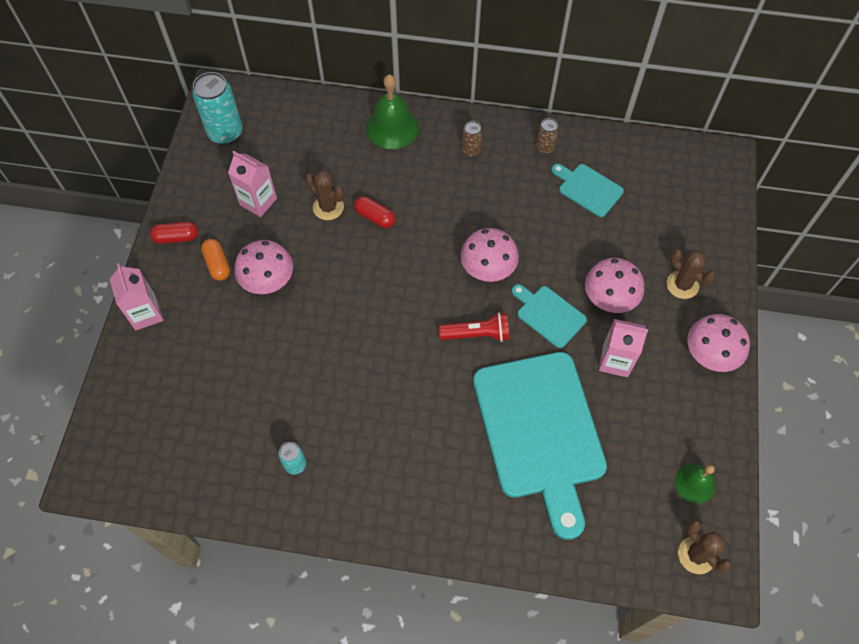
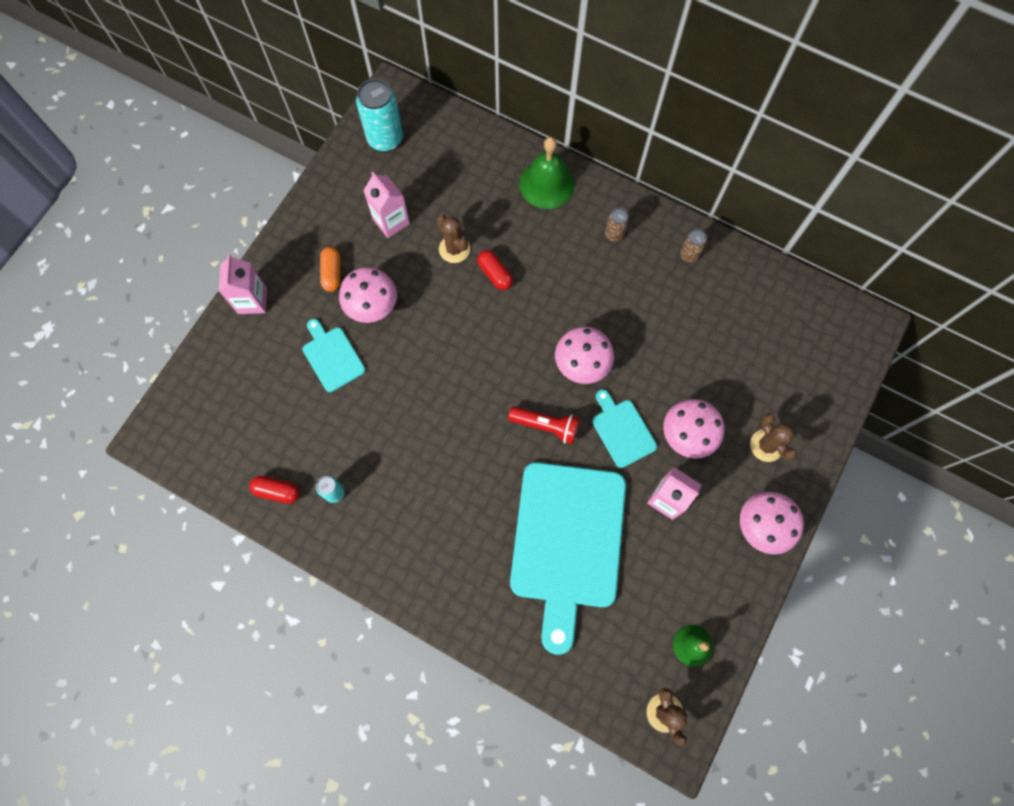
camera: 20 degrees right, 10 degrees up
(176, 238) = (304, 233): red capsule -> red capsule (277, 491)
(588, 189) = (714, 313): turquoise cutting board -> turquoise cutting board (332, 357)

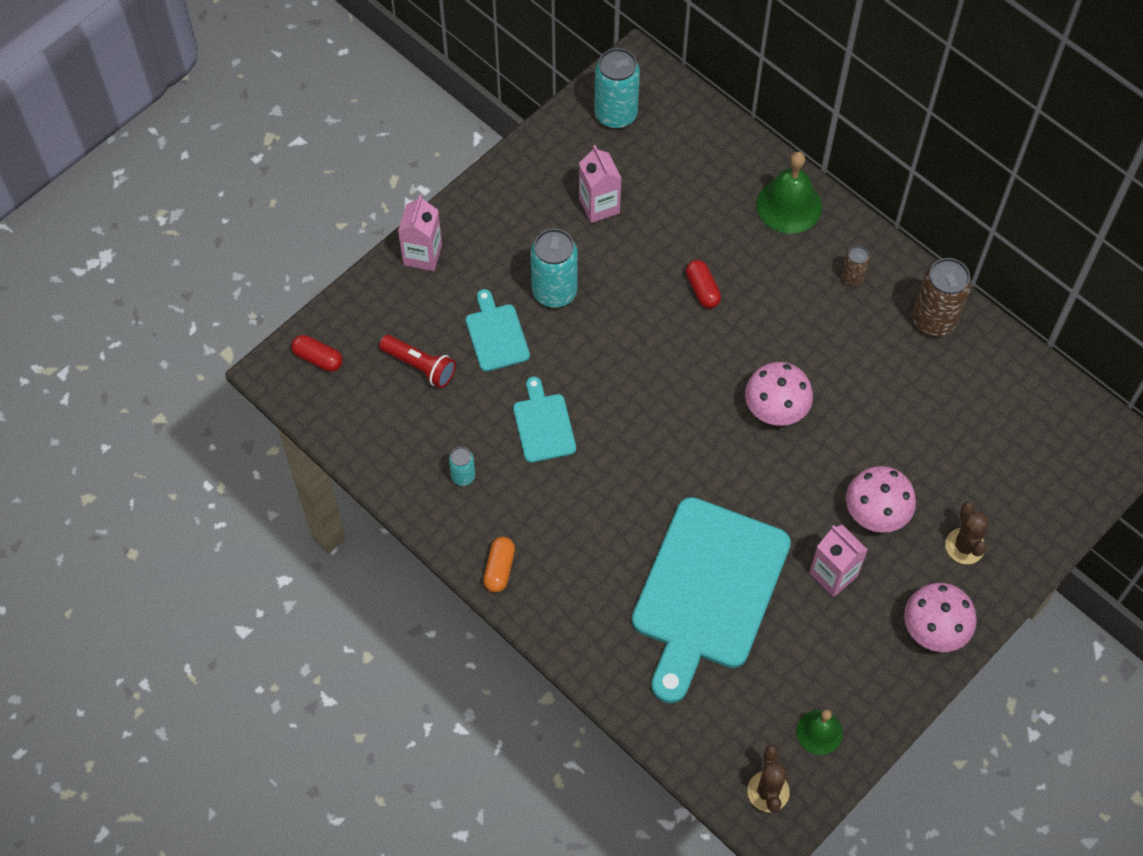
camera: 15 degrees right, 10 degrees down
(277, 491) = (401, 459): red capsule -> red capsule (318, 358)
(332, 273) = (518, 246): orange capsule -> orange capsule (499, 569)
(372, 306) = (554, 292): pink mushroom -> turquoise can
(454, 249) = (663, 252): brown cactus -> none
(546, 426) = (717, 464): red flashlight -> red flashlight (420, 366)
(622, 430) = (802, 490): turquoise cutting board -> turquoise cutting board (543, 425)
(689, 255) = (933, 320): brown can -> brown can, size x1.95

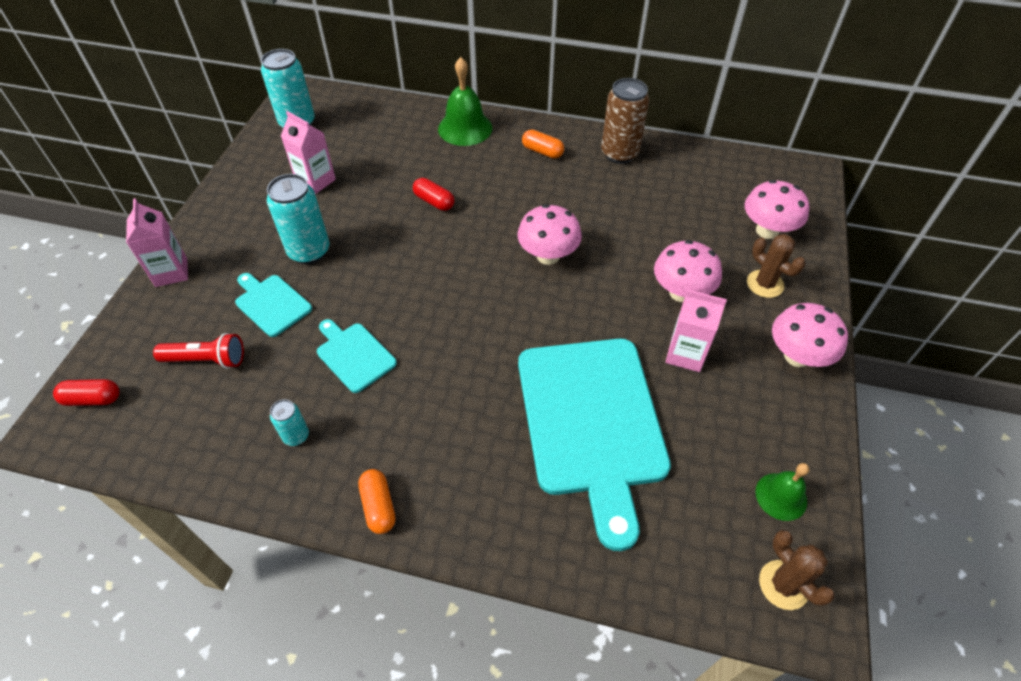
camera: 30 degrees left, 10 degrees down
(852, 278) = (542, 151): brown can -> orange capsule
(1017, 491) = (767, 230): none -> pink mushroom

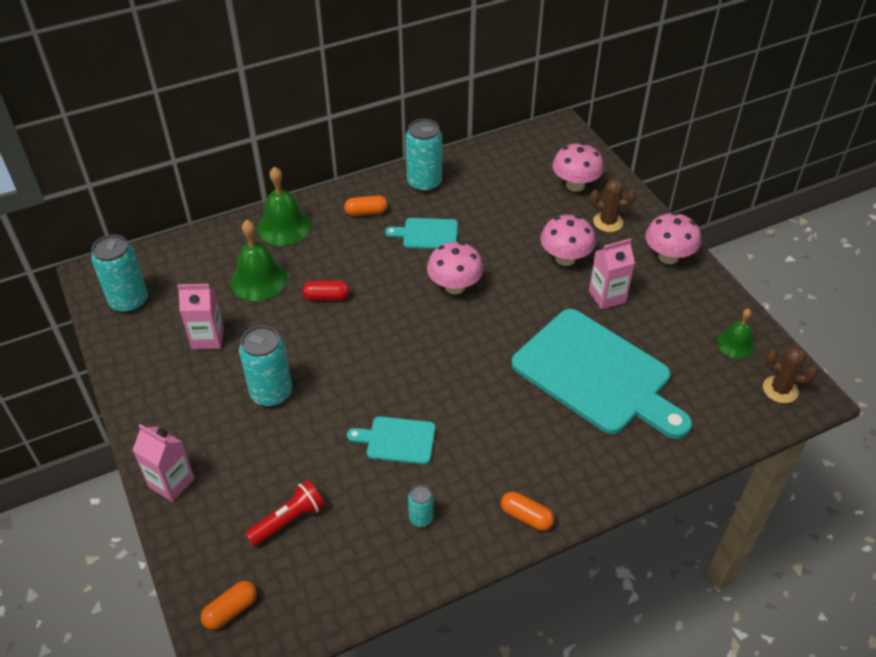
camera: 40 degrees left, 5 degrees down
(93, 399) = (231, 610): red capsule -> orange capsule
(271, 303) = (289, 449): turquoise cutting board -> turquoise cutting board (427, 234)
(400, 158) = (258, 280): none -> green bell
(619, 153) = (424, 183): brown can -> turquoise can

